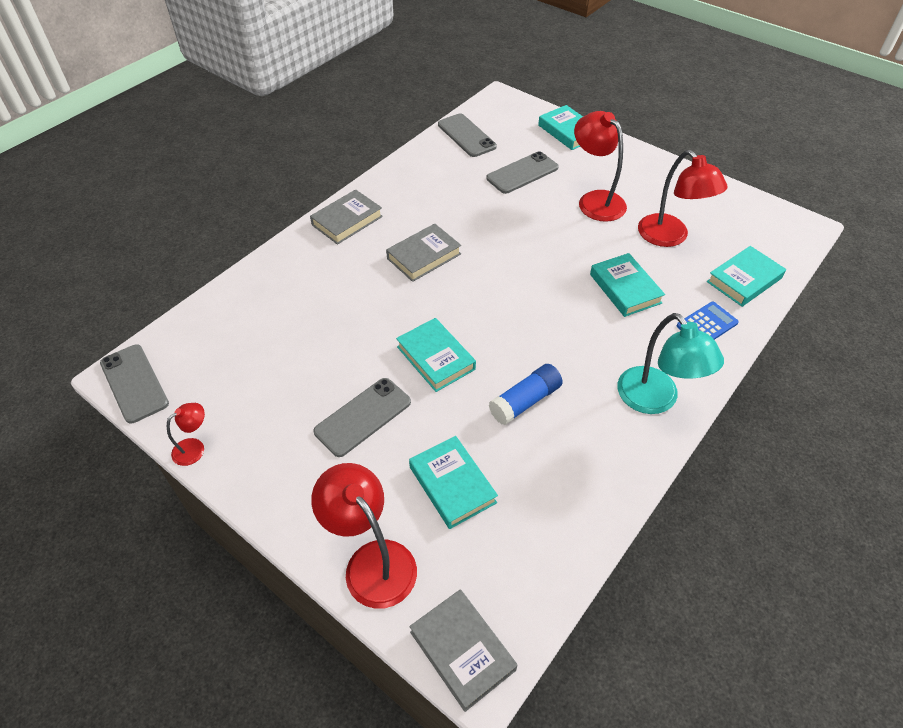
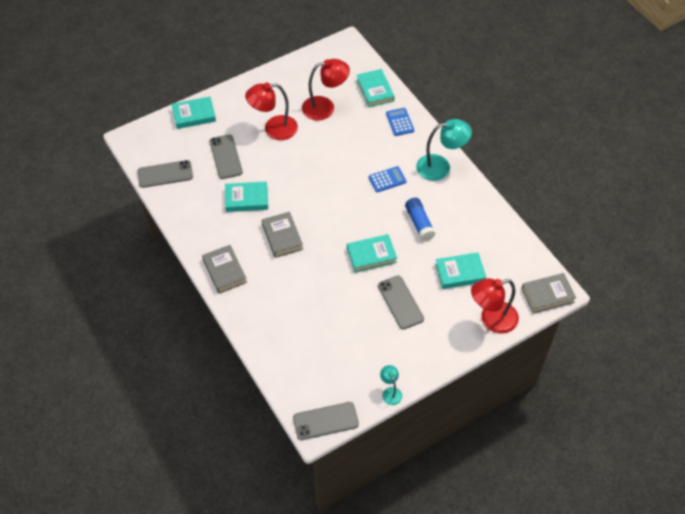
camera: 70 degrees left, 5 degrees up
(194, 448) = (390, 392): red lamp -> turquoise lamp
(586, 339) = (387, 179): none -> blue calculator
(625, 288) = (357, 146): turquoise book -> turquoise book (246, 199)

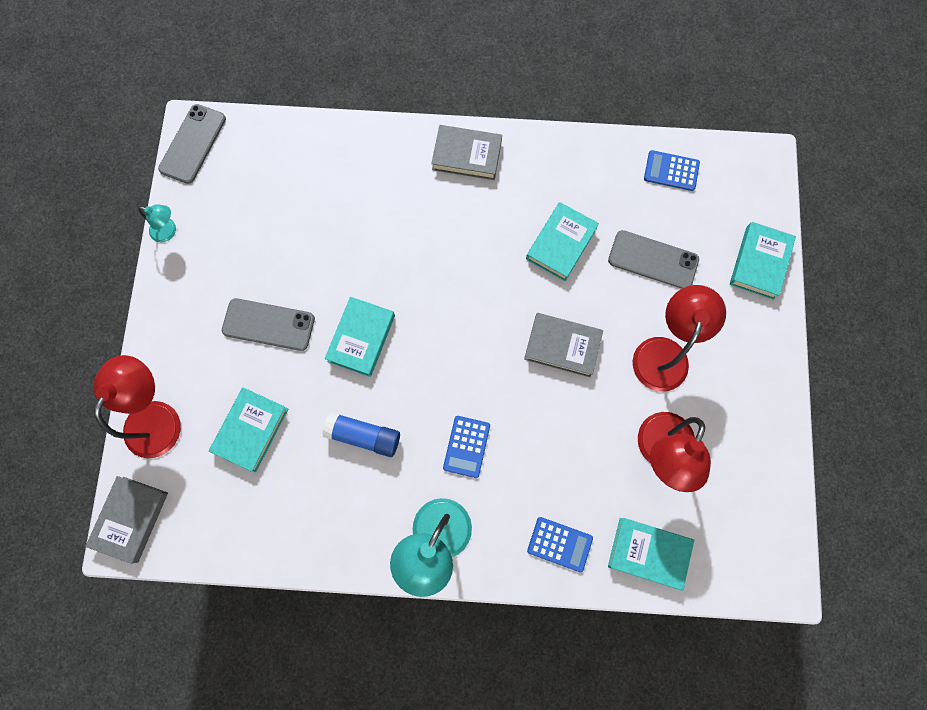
camera: 125 degrees right, 20 degrees up
(165, 174) = (671, 171): grey phone -> blue calculator
(282, 237) = (469, 250): grey book -> grey book (562, 346)

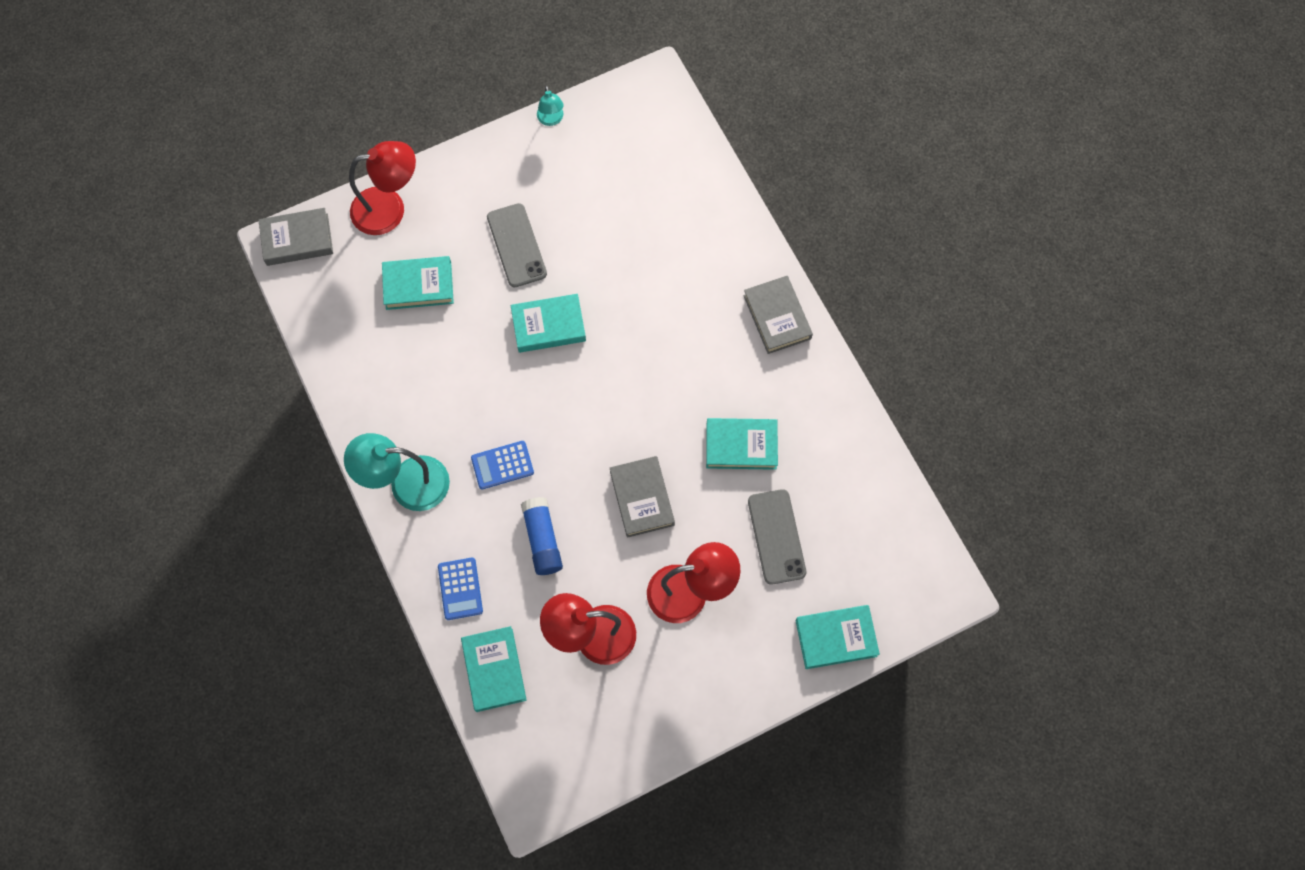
camera: 60 degrees right, 5 degrees down
(193, 144) = (642, 89): grey phone -> none
(363, 436) = (464, 376): blue glue stick -> blue glue stick (542, 539)
(671, 171) = (880, 508): blue calculator -> none

